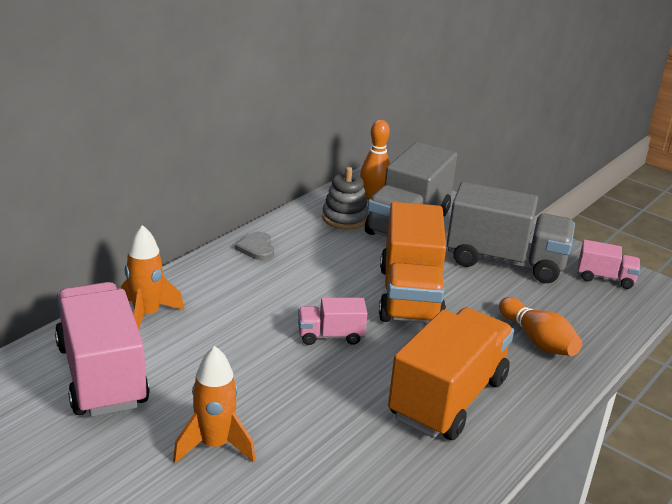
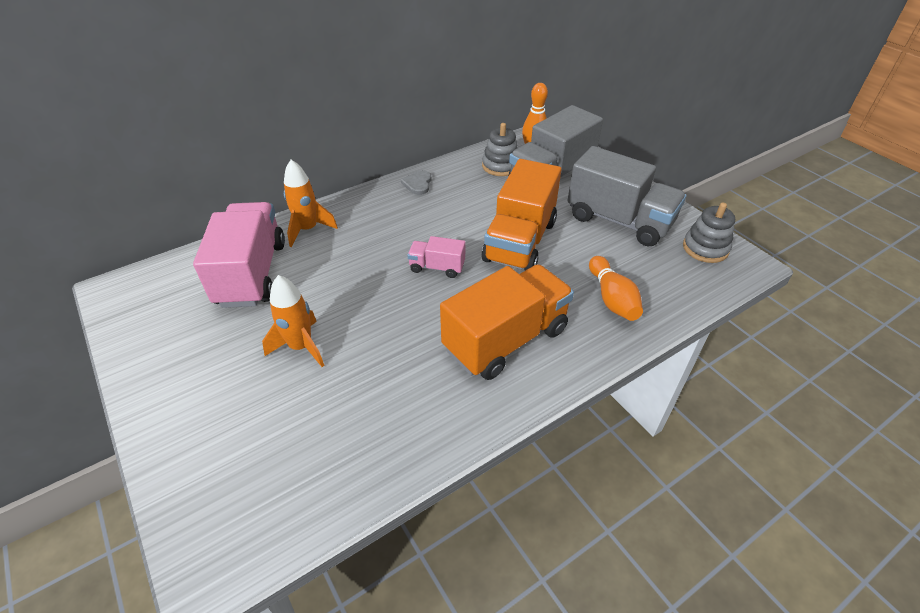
camera: 20 degrees right, 15 degrees up
(605, 278) = (705, 248): pink truck -> grey stacking toy

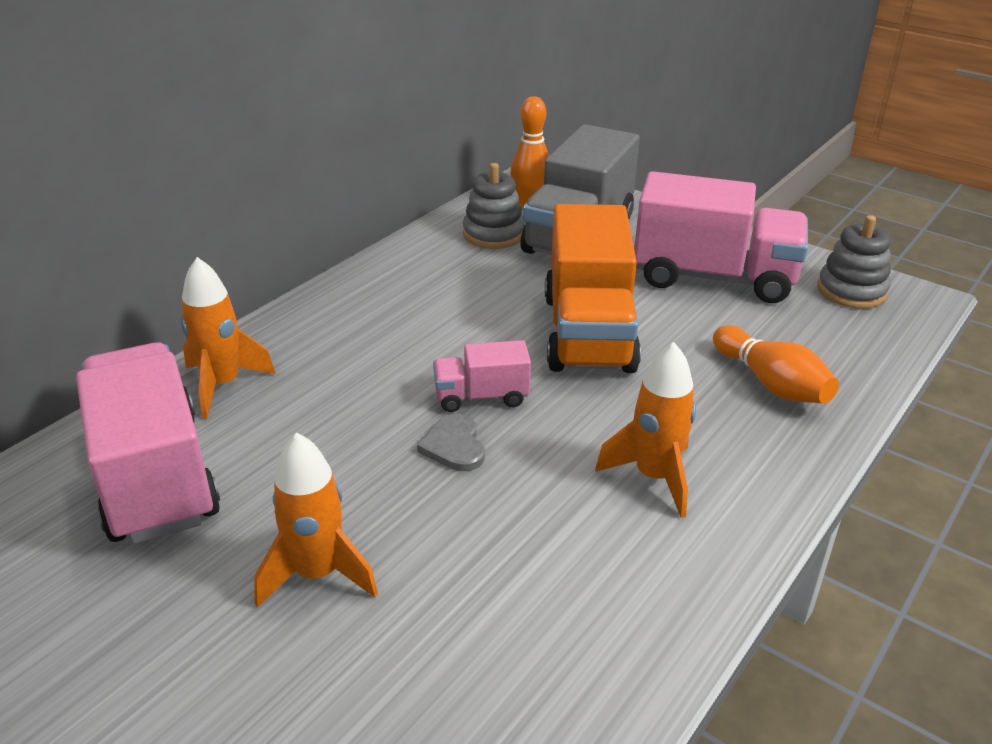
camera: 20 degrees left, 10 degrees down
(418, 184) = (376, 281): grey heart -> grey heart (454, 446)
(505, 339) = (654, 477): orange truck -> orange rocket
(619, 220) = (713, 277): grey truck -> pink truck

